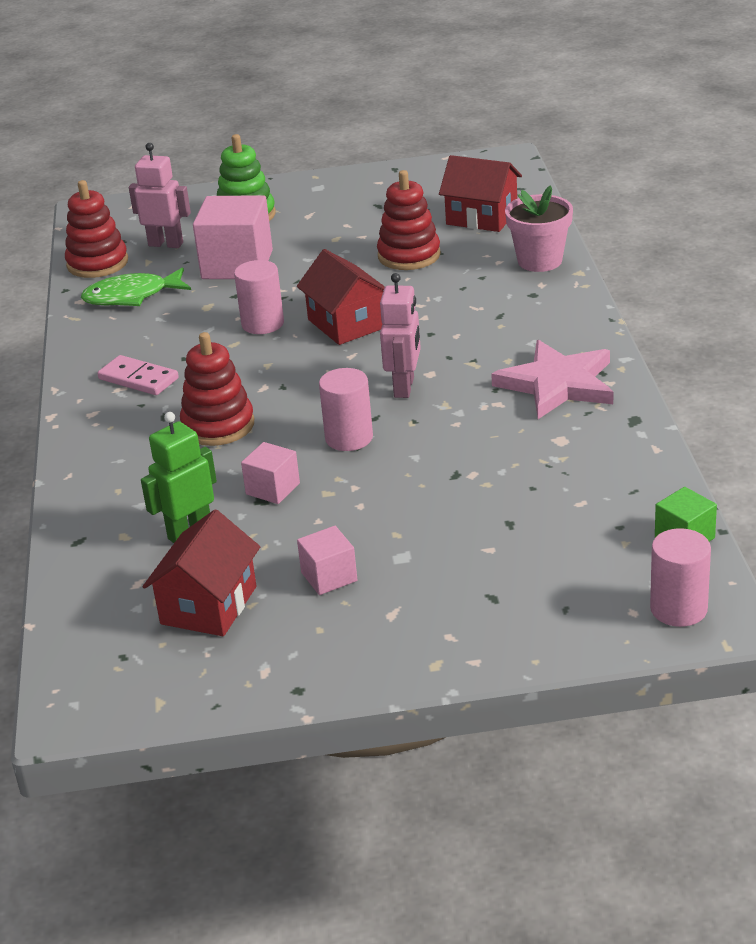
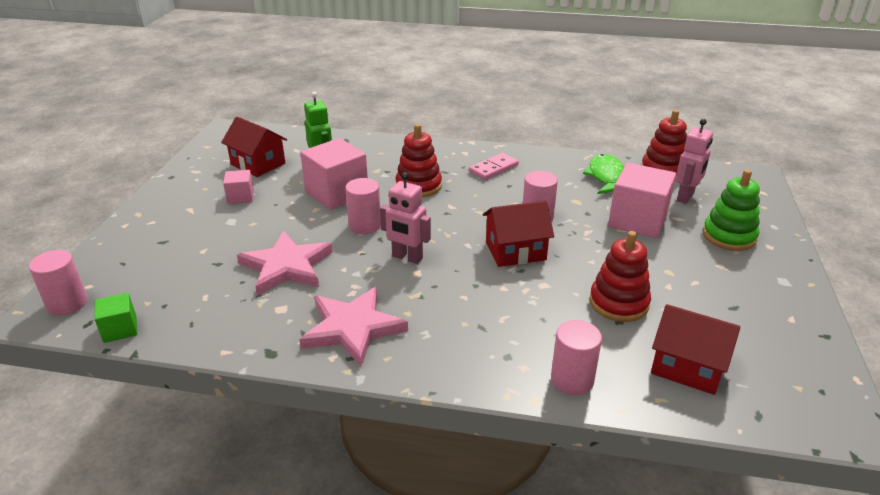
camera: 105 degrees right, 0 degrees up
(273, 489) = (337, 193): pink cube -> pink cube, size x1.92
(479, 465) = (286, 266): none -> pink star
(482, 217) = (687, 367): red house -> red house turned 75 degrees clockwise
(539, 261) = (572, 380): pink flower pot -> pink cylinder

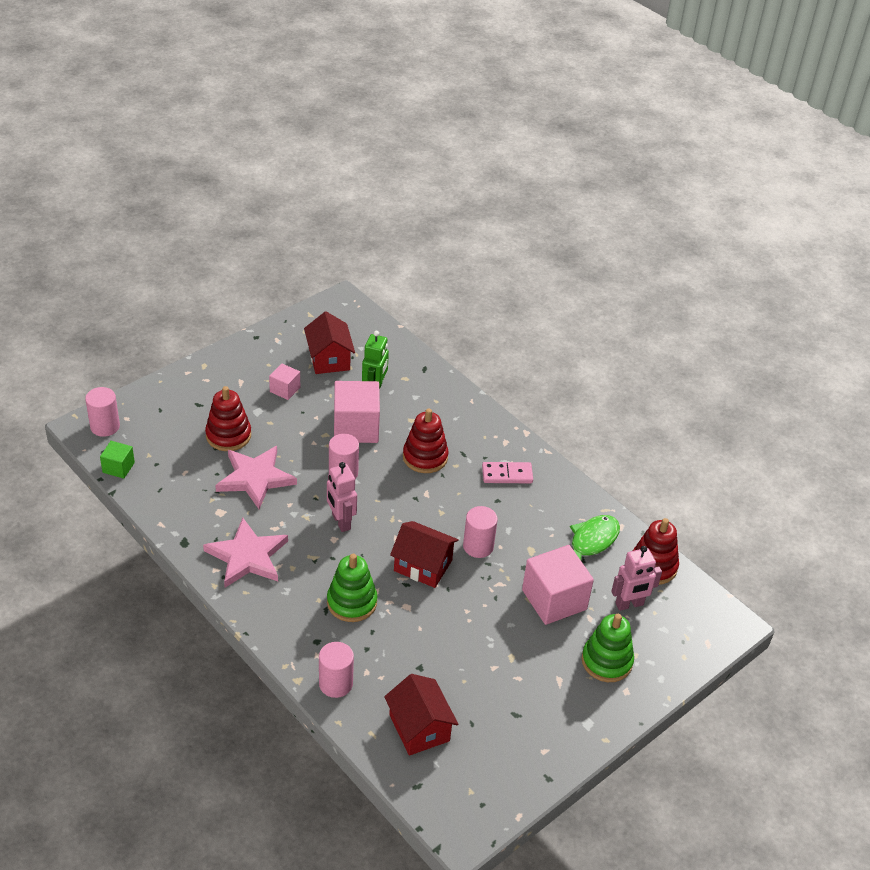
camera: 35 degrees right, 10 degrees up
(496, 308) = (352, 602): none -> green stacking toy
(618, 303) = (439, 655): red stacking toy -> red stacking toy (228, 435)

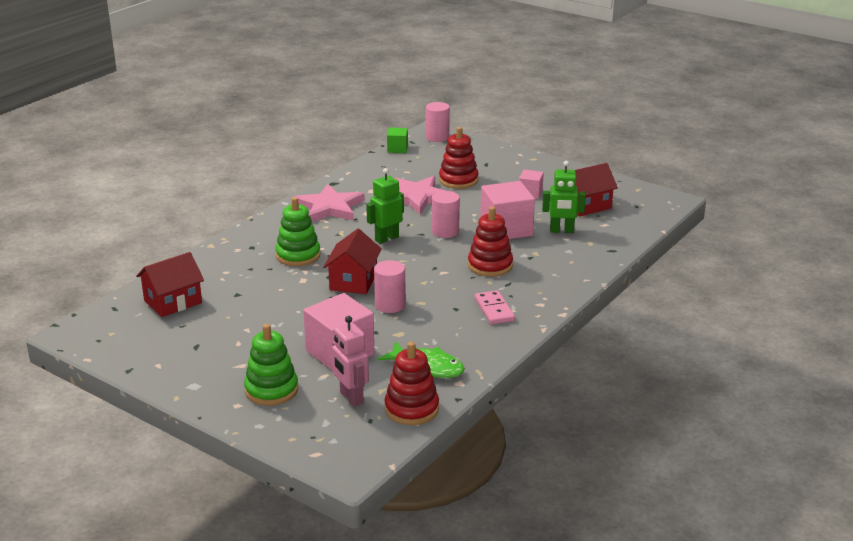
camera: 80 degrees right, 15 degrees down
(335, 683) = (210, 260): pink cylinder -> none
(341, 522) = (386, 238): pink robot -> green robot

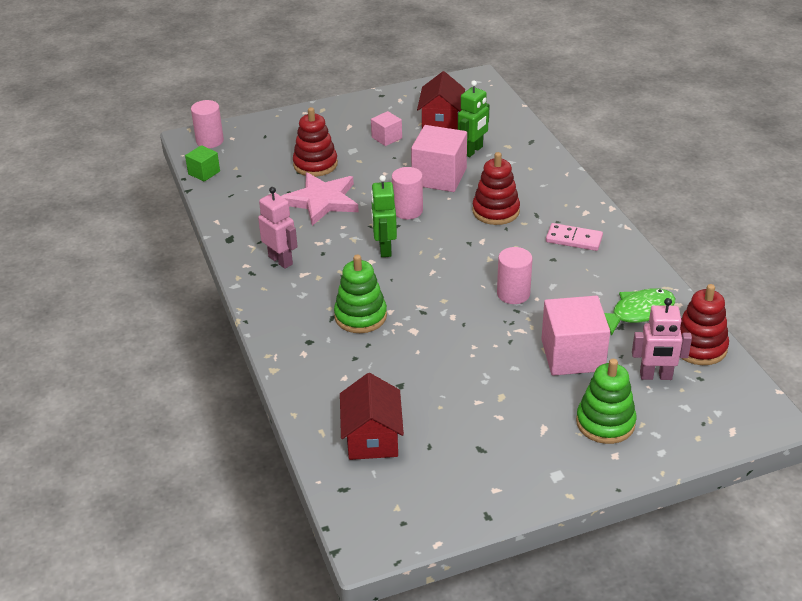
camera: 55 degrees left, 10 degrees up
(329, 207) = (281, 260): pink star -> pink robot
(353, 281) = (448, 299): red house -> none

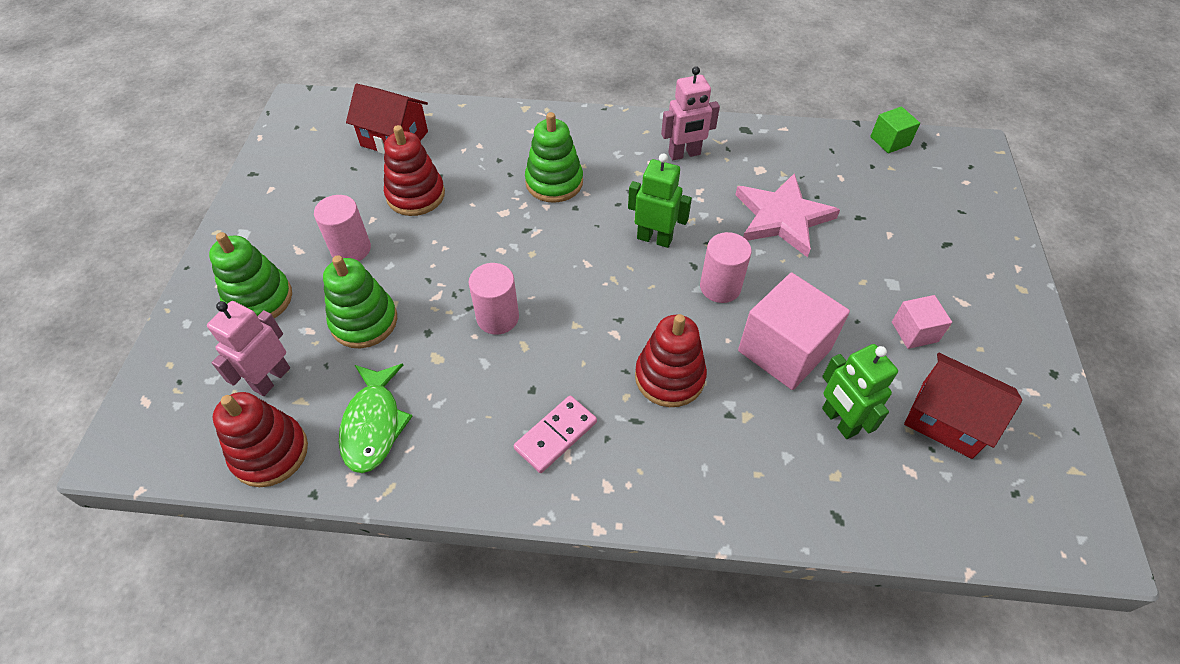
camera: 115 degrees right, 15 degrees up
(210, 141) = (964, 161): pink cylinder -> pink cylinder (351, 249)
(315, 164) = (870, 237): red stacking toy -> red stacking toy (415, 195)
(572, 355) = (364, 321): pink cube -> green stacking toy

